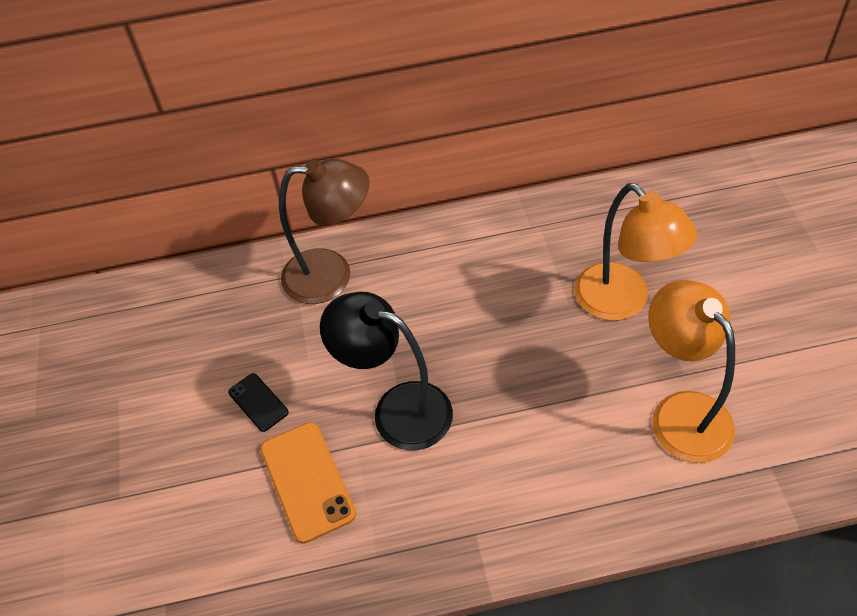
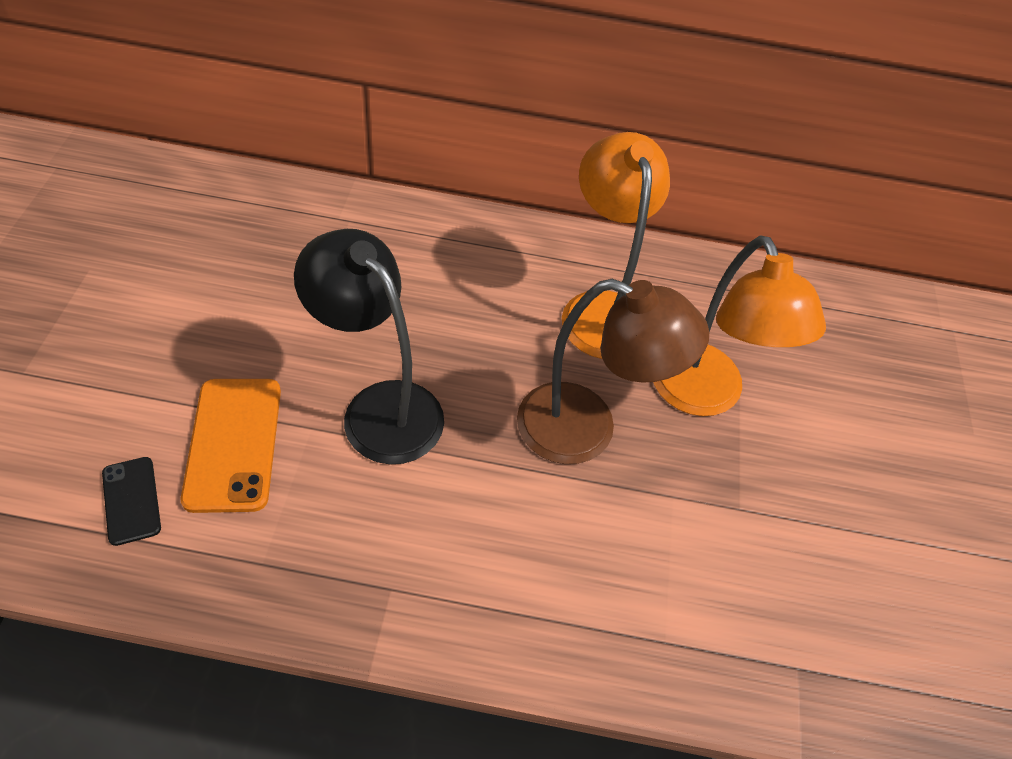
camera: 10 degrees right, 0 degrees up
(258, 402) = (232, 335): black phone -> black phone (131, 500)
(332, 275) = (389, 236): brown lamp -> brown lamp (586, 430)
(681, 412) = (714, 552): orange lamp -> orange lamp (601, 309)

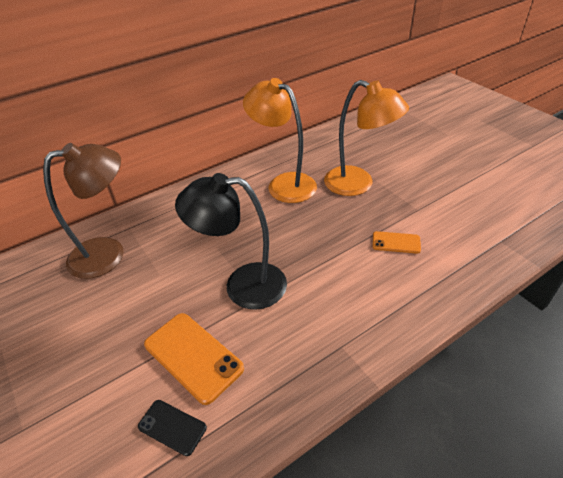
camera: 35 degrees left, 10 degrees down
(586, 430) = (334, 227): brown lamp -> brown lamp (108, 253)
(639, 526) = (396, 242): none -> orange phone

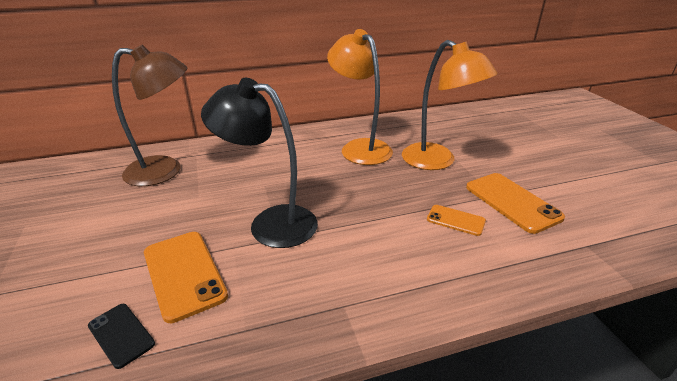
camera: 15 degrees right, 10 degrees down
(433, 213) = (512, 202): none -> orange phone

